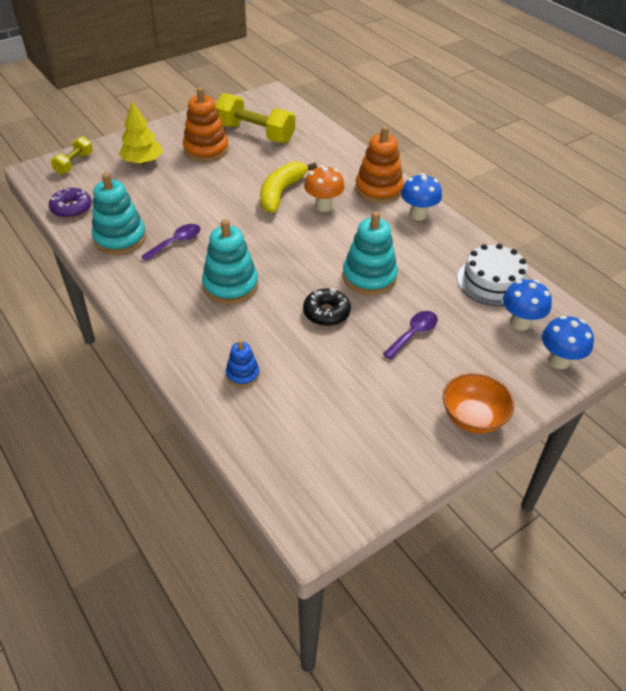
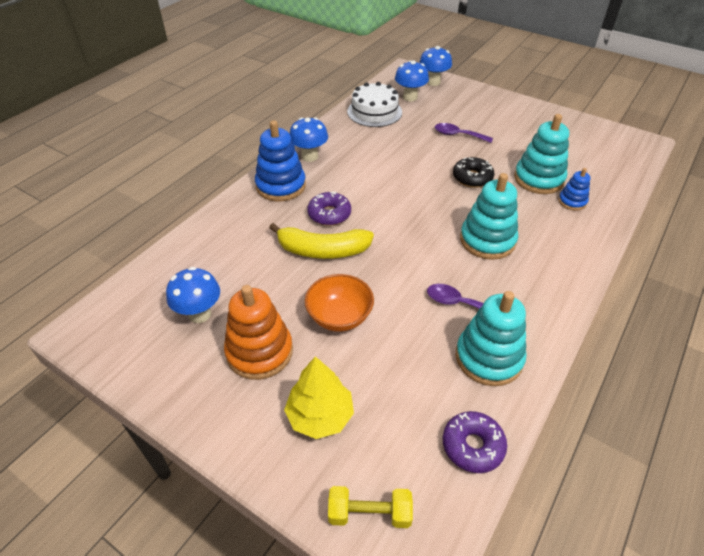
camera: 110 degrees left, 0 degrees up
(255, 133) = (200, 314): yellow dumbbell -> blue mushroom
(323, 206) = (329, 214): orange mushroom -> purple donut
(369, 277) = (413, 166): turquoise stacking toy -> turquoise stacking toy (538, 179)
(378, 189) = (281, 186): orange stacking toy -> blue stacking toy
(473, 417) = (508, 104): orange bowl -> orange bowl (339, 317)

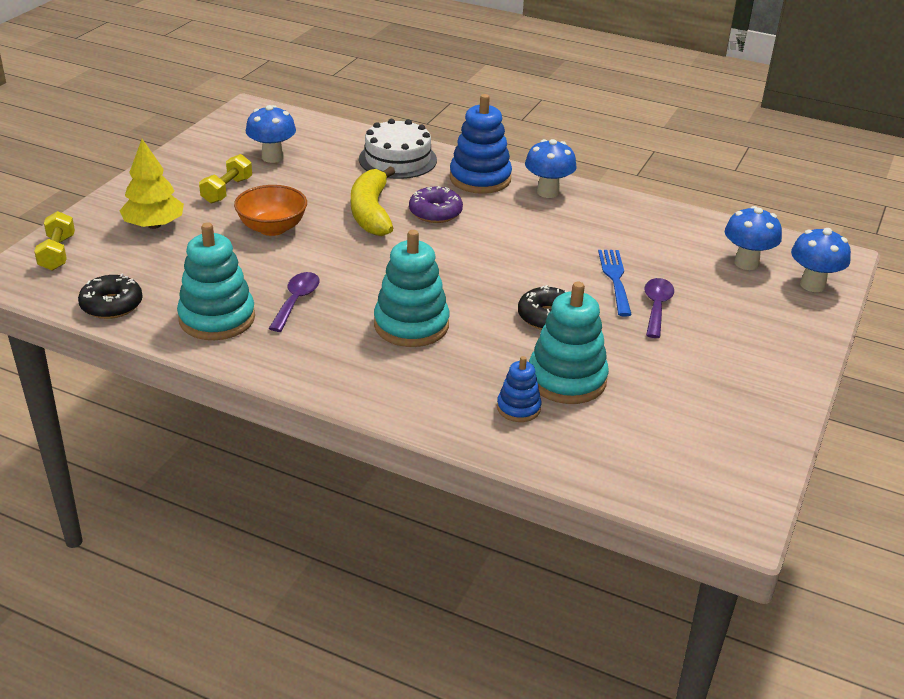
camera: 80 degrees right, 10 degrees down
(259, 352) = (227, 190): orange stacking toy -> yellow dumbbell
(374, 112) = (684, 234): white cake -> white cake (397, 159)
(427, 145) = (615, 279): none -> blue fork
(472, 446) = (112, 305): purple donut -> black donut

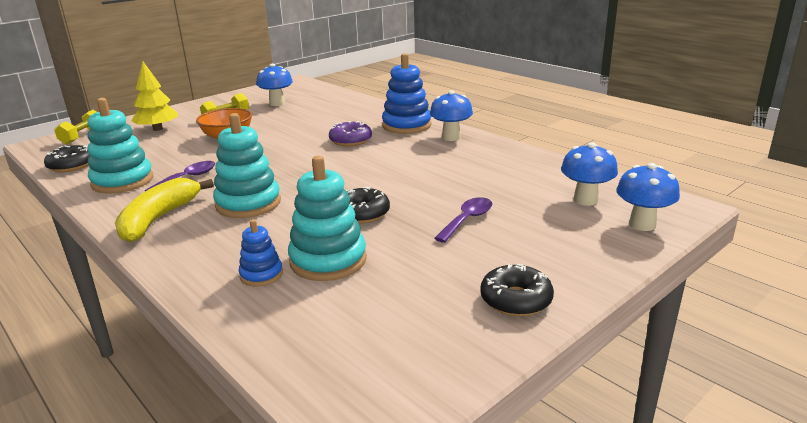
camera: 25 degrees right, 10 degrees down
(371, 212) = (305, 136): yellow banana -> yellow banana (159, 219)
(397, 159) = (359, 111): white cake -> none
(615, 279) = (449, 196): blue fork -> none
(763, 386) = (516, 300): none -> black donut

